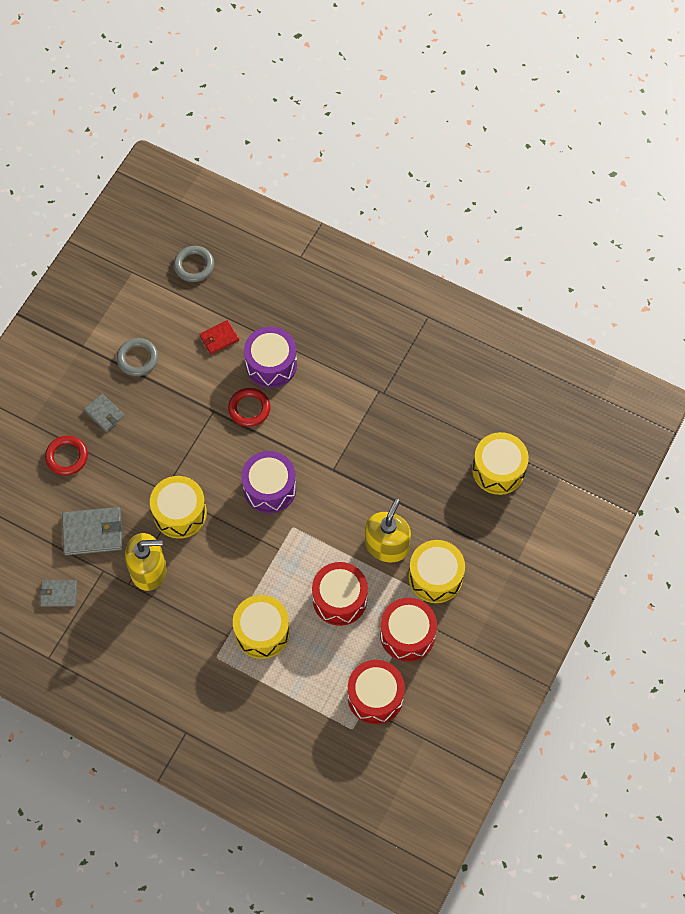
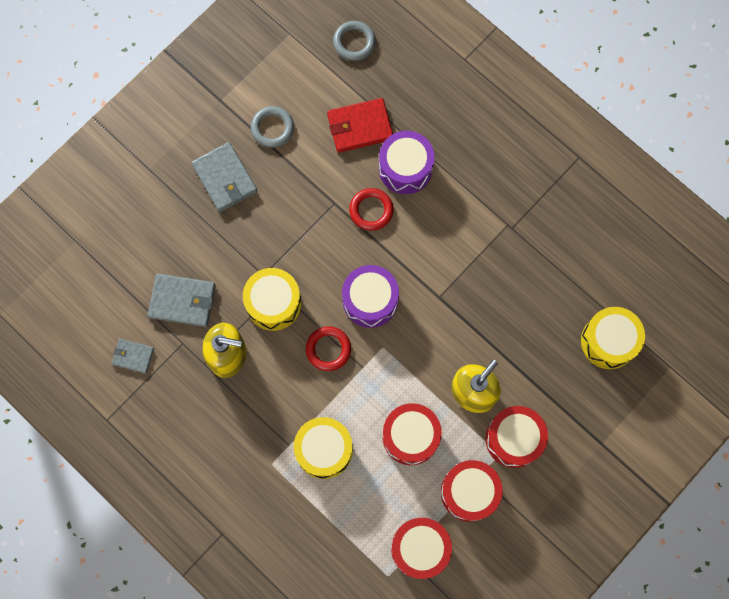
camera: 15 degrees right, 10 degrees up
(67, 457) = (176, 215): red ring -> red ring (328, 349)
(104, 414) = (225, 178): grey wallet -> grey wallet, size x1.69
(219, 338) = (360, 127): red wallet -> red wallet, size x1.69
(435, 577) = (513, 439): yellow drum -> red drum

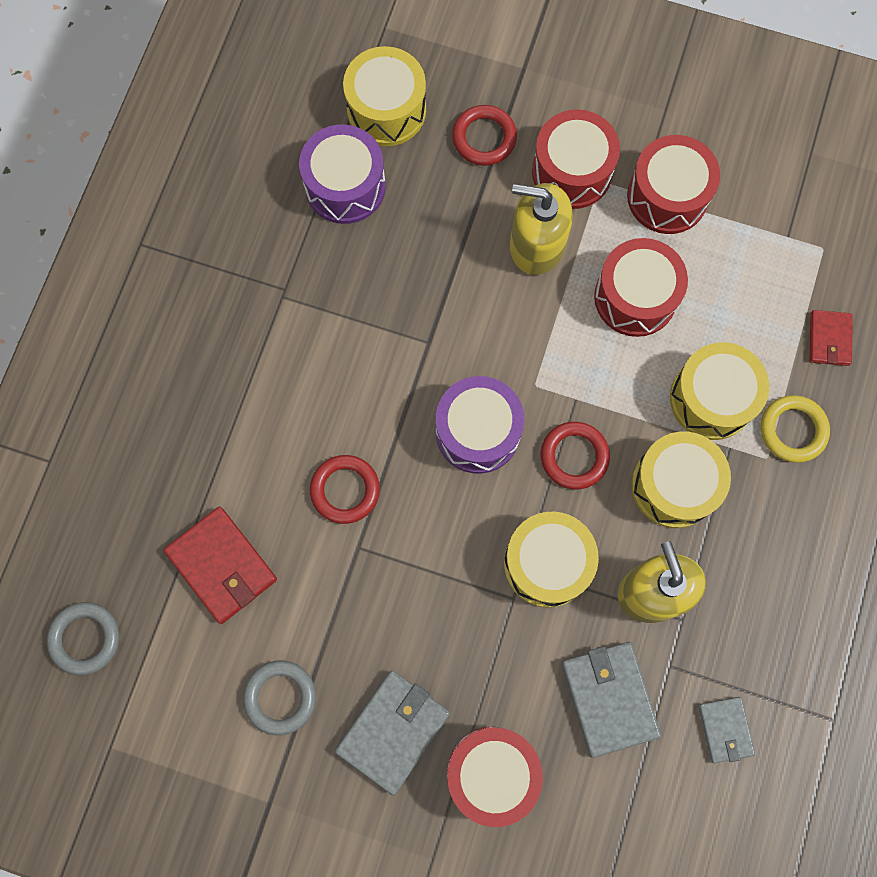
camera: 115 degrees left, 0 degrees up
(281, 489) = (793, 430): none -> yellow ring
(282, 399) = (674, 485): none -> yellow drum
(326, 545) = (829, 339): none -> red wallet
(405, 168) = (259, 470): purple drum -> purple drum (345, 186)
(420, 548) = (768, 225): red drum -> red drum (492, 773)
(562, 394) = (484, 138): none -> red ring

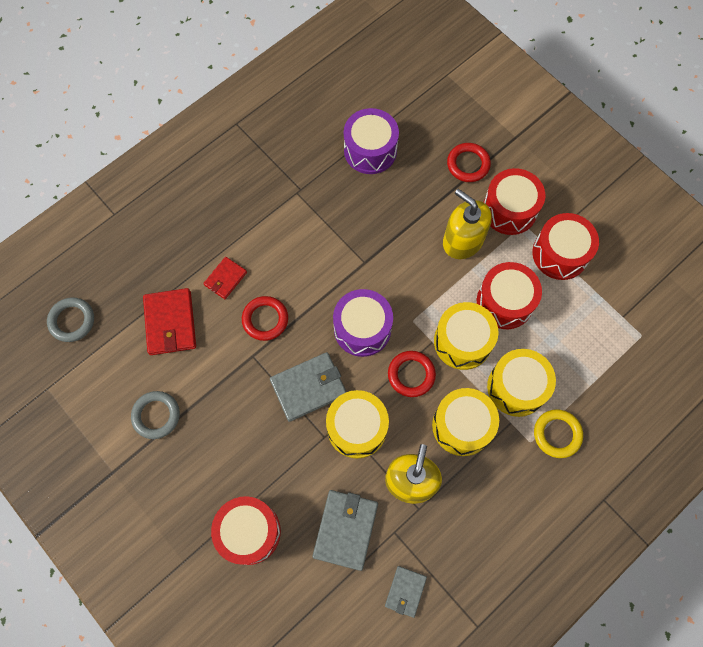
camera: 30 degrees right, 5 degrees down
(386, 110) = (420, 120): yellow drum -> yellow drum (462, 341)
(393, 731) = (207, 473): grey wallet -> grey wallet (308, 387)
(829, 339) = (613, 392): red wallet -> red wallet (225, 279)

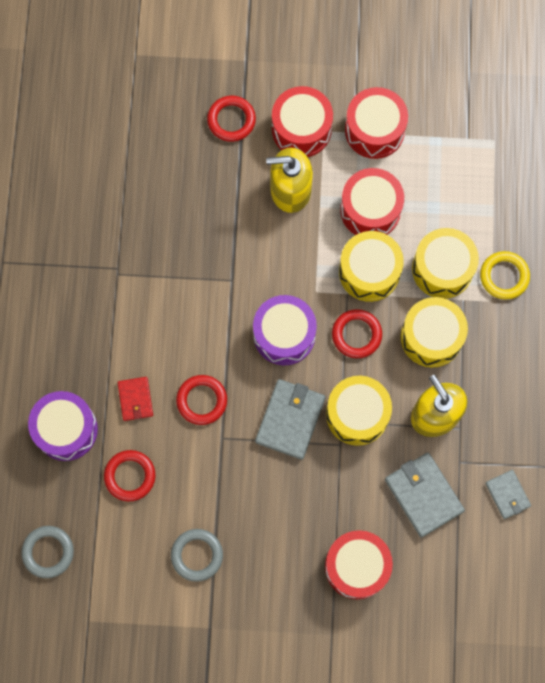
camera: 45 degrees left, 5 degrees up
(170, 323) = (130, 476): red wallet -> red ring
(370, 150) = (140, 181): purple drum -> purple drum (66, 429)

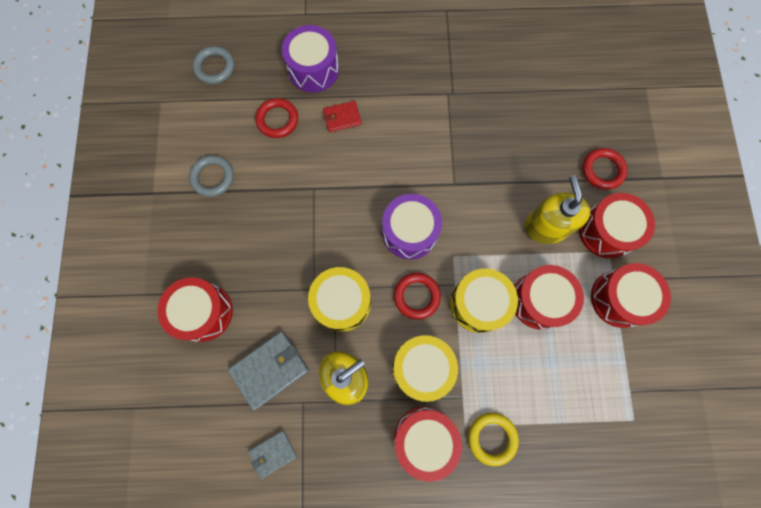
camera: 85 degrees right, 0 degrees up
(202, 400) = (345, 169): red ring -> none
(290, 419) = (333, 243): grey wallet -> none
(442, 269) = (491, 374): yellow drum -> none
(501, 342) = (424, 438): none -> red drum

